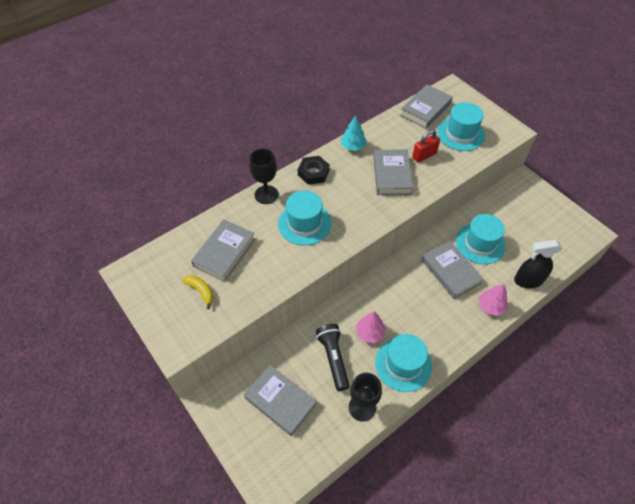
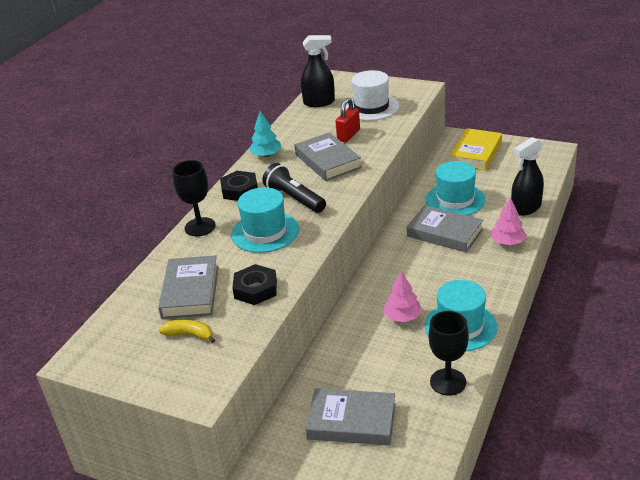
camera: 25 degrees left, 20 degrees down
(265, 274) = (255, 289): none -> black nut
(333, 358) = (381, 356): black flashlight -> black flashlight (294, 199)
(425, 109) = (319, 102): grey book -> black spray bottle
(460, 134) = (371, 107): turquoise hat -> white hat
(528, 204) = (476, 153): none -> yellow book

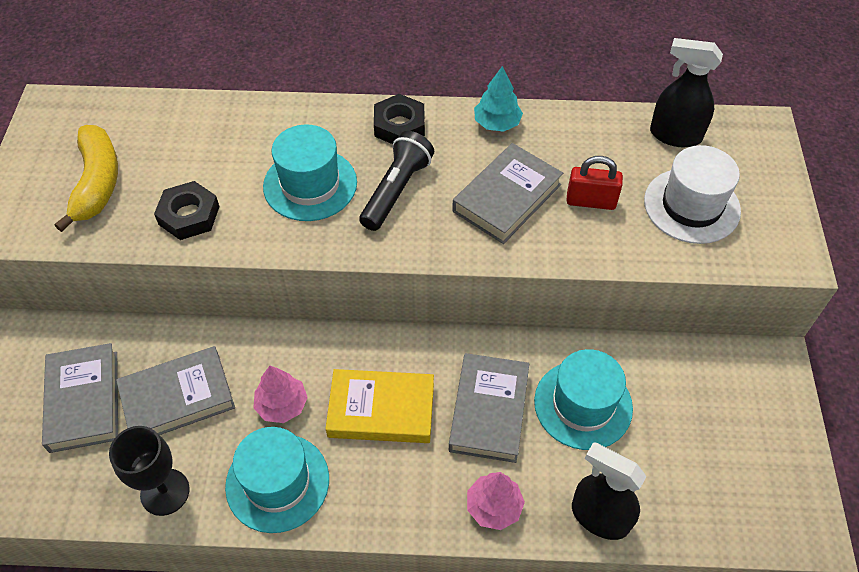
camera: 65 degrees right, 20 degrees up
(189, 335) = (97, 183): yellow banana -> yellow banana, size x1.81
(191, 292) = (174, 155): grey book -> grey book (178, 398)
(200, 227) = (306, 116): black goblet -> none
(319, 102) = (675, 135): black spray bottle -> black spray bottle turned 135 degrees clockwise
(476, 153) = (737, 404): yellow book -> yellow book (381, 410)

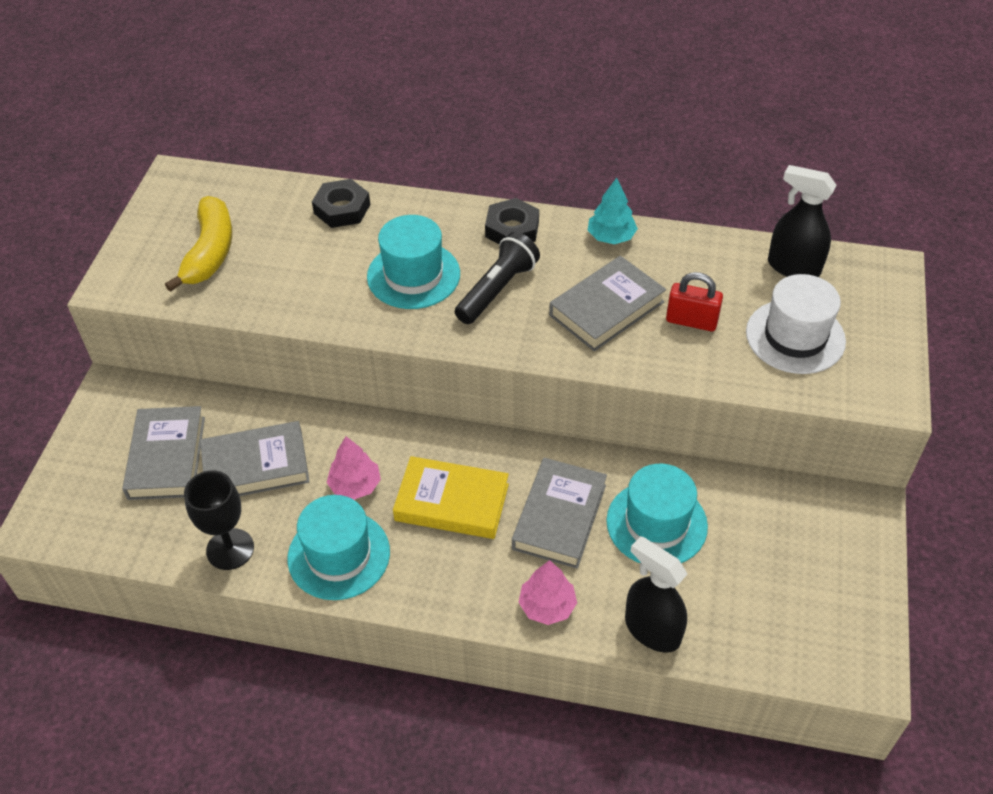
camera: 10 degrees right, 5 degrees down
(189, 215) = (292, 291): black nut -> black nut (342, 209)

